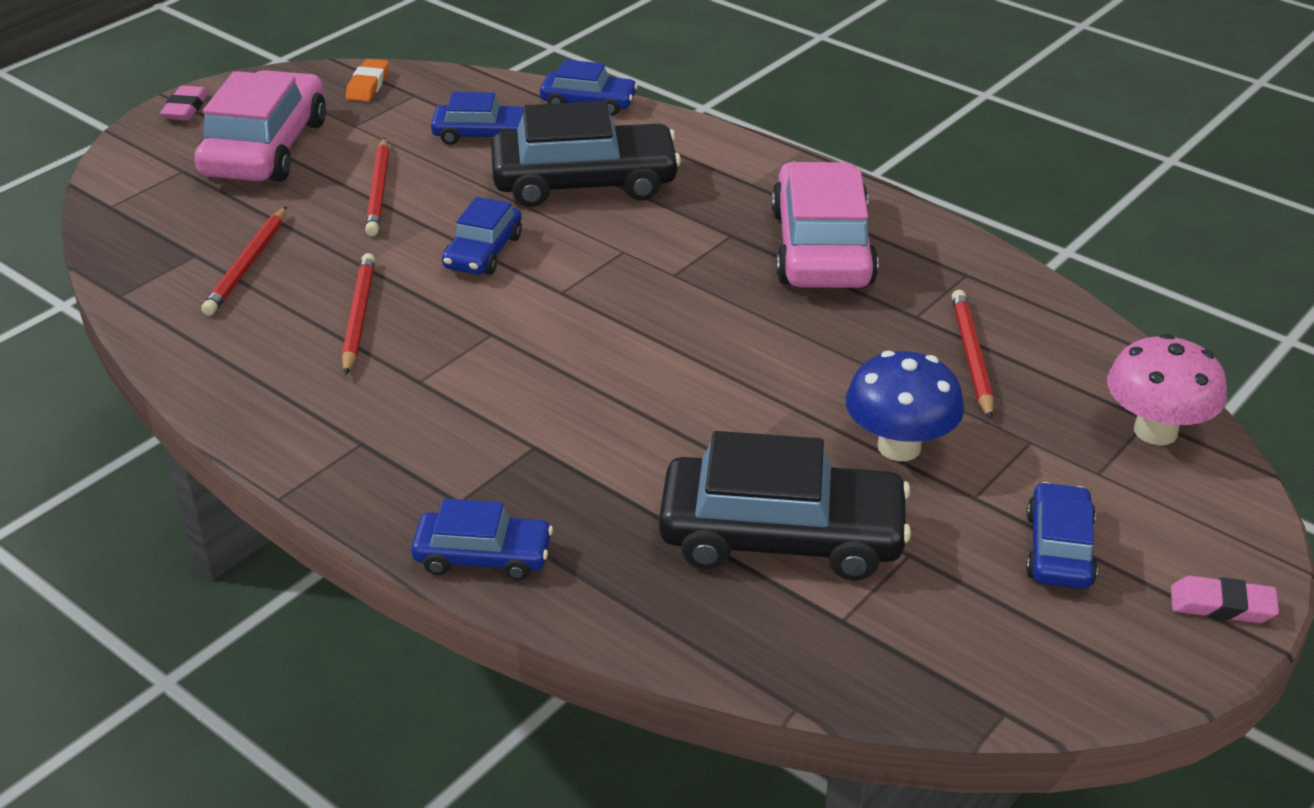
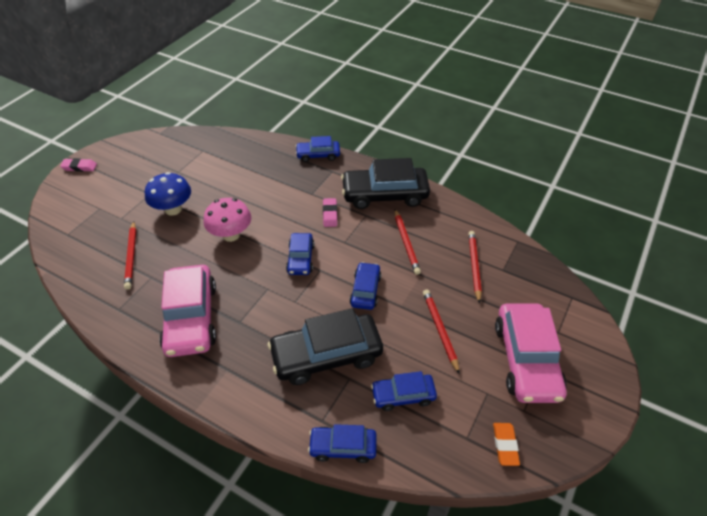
camera: 170 degrees right, 10 degrees up
(186, 108) = (605, 395): pink eraser -> pink eraser (330, 214)
(781, 536) = (220, 172): black car -> black car (384, 194)
(1059, 549) = (126, 178): blue car -> blue car (300, 259)
(1155, 431) = (67, 228): pink mushroom -> pink mushroom (231, 235)

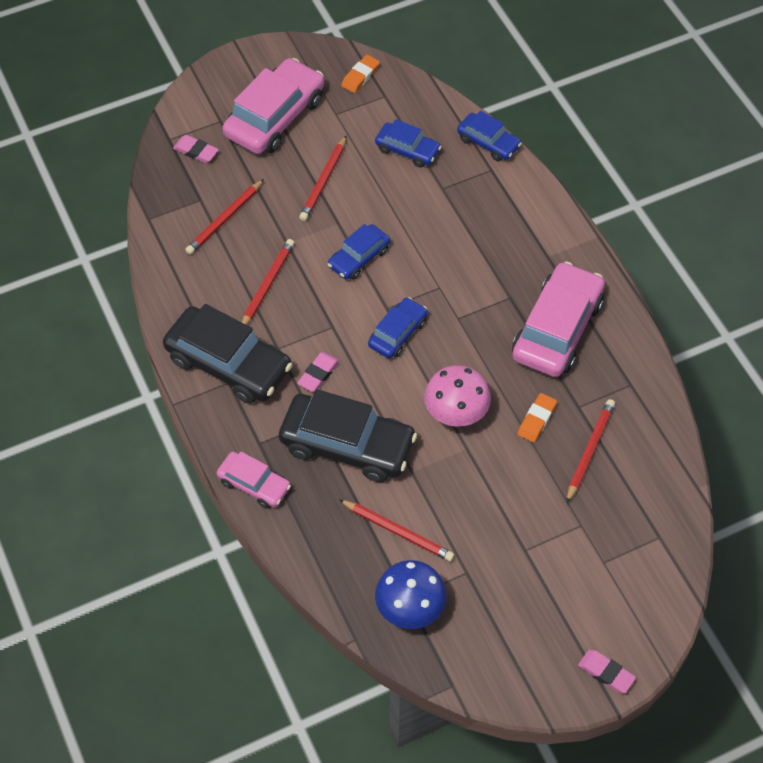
camera: 145 degrees left, 10 degrees up
(173, 209) = (506, 499): blue mushroom -> blue mushroom (410, 609)
(176, 256) = (537, 420): none -> orange eraser
(226, 170) = (398, 531): none -> red pencil
(318, 155) = (254, 484): blue car -> pink car
(326, 355) = (447, 218): black car -> black car (347, 445)
(545, 299) = (196, 151): none -> pink eraser

